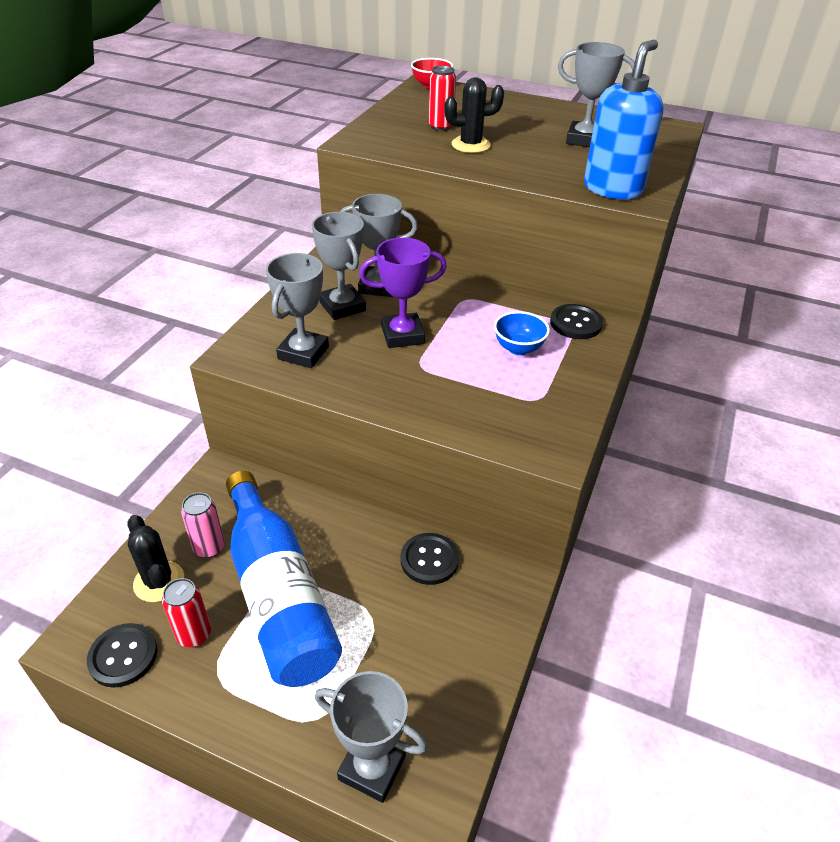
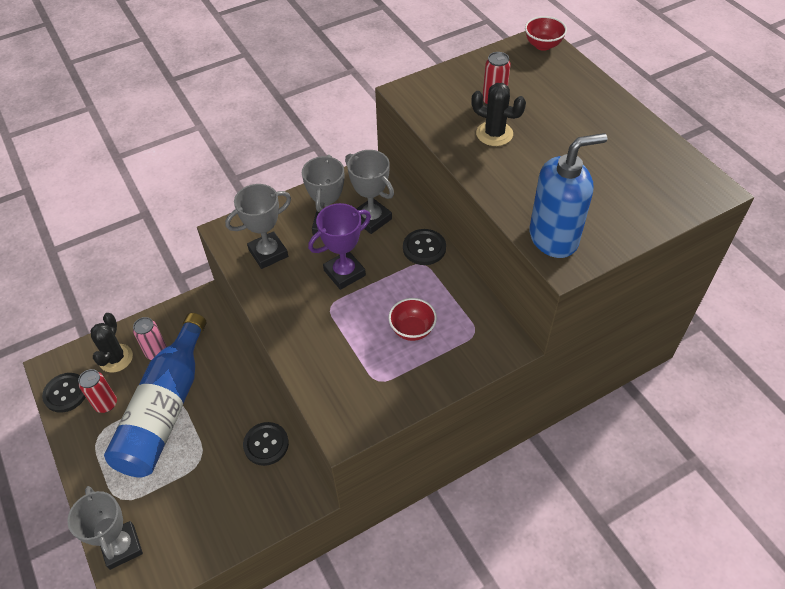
camera: 40 degrees right, 10 degrees up
(402, 335) = (344, 273): purple trophy -> purple trophy turned 60 degrees counterclockwise
(518, 348) = (412, 330): blue bowl -> red bowl
(575, 323) = (480, 332): black button -> black button (424, 248)
(584, 140) = (601, 169): grey trophy -> none

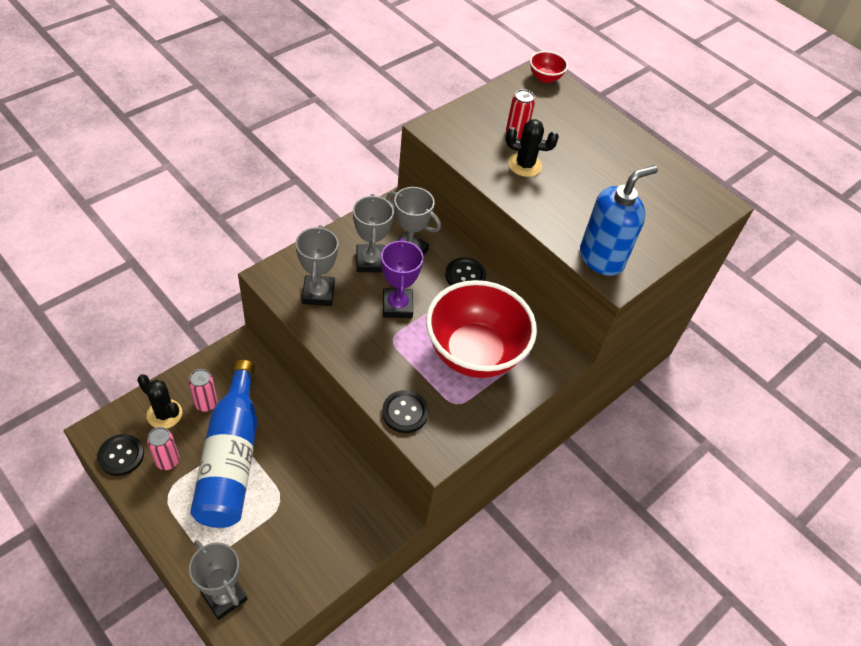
camera: 20 degrees left, 0 degrees up
(106, 404) = (167, 461): red can -> pink can
(116, 358) = (164, 414): black cactus -> black cactus turned 45 degrees counterclockwise
(266, 444) = (341, 479): black button -> black button (405, 412)
(268, 253) = (318, 293): grey trophy -> grey trophy turned 45 degrees counterclockwise
(344, 273) = (397, 306): purple trophy -> purple trophy turned 45 degrees counterclockwise
(412, 330) = (474, 353): red bowl -> red bowl, size x2.41

